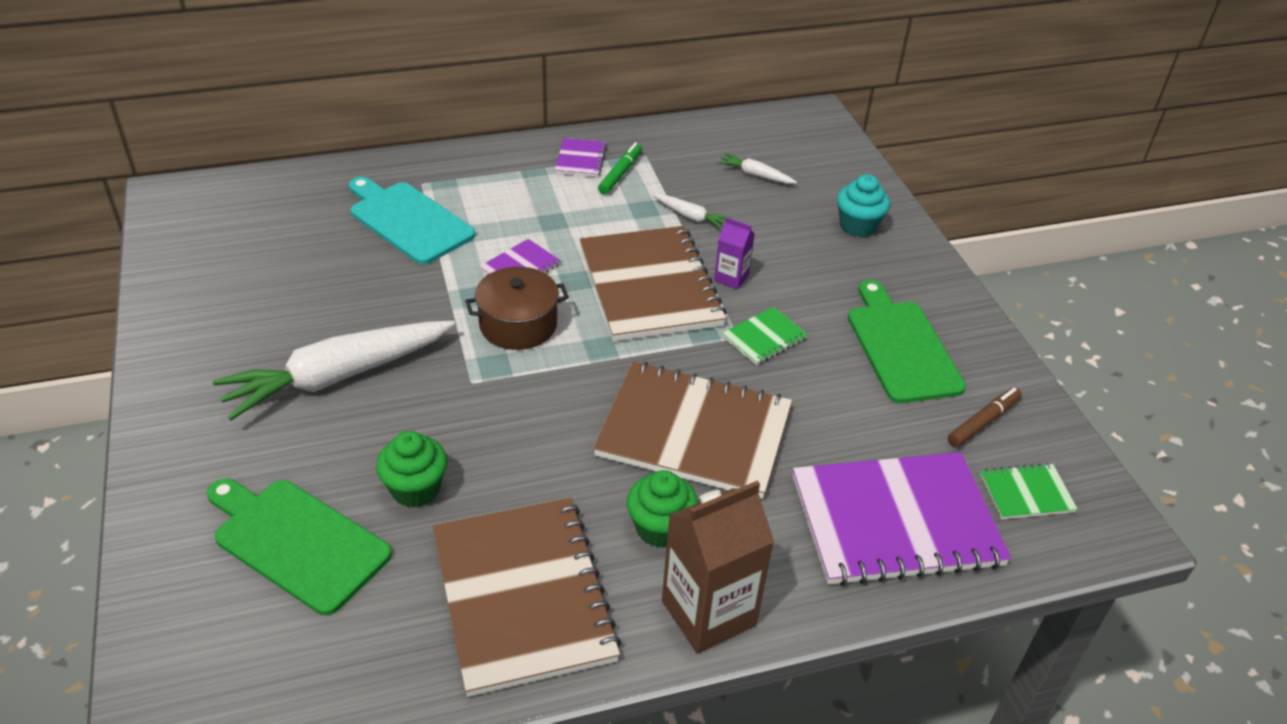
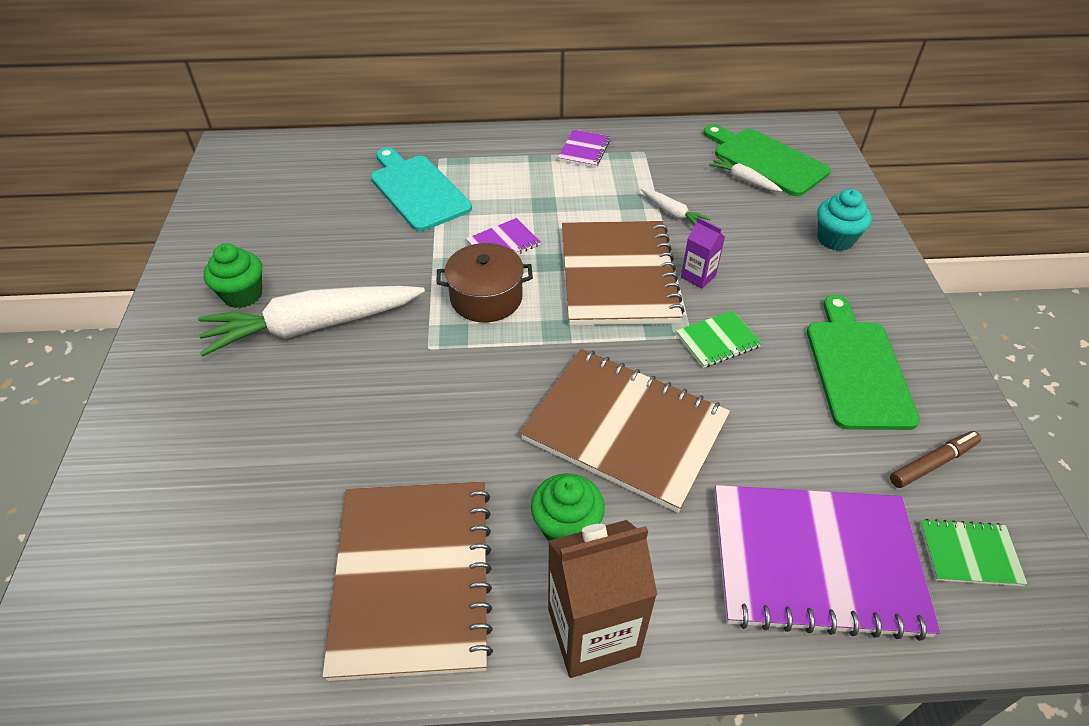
camera: 15 degrees right, 5 degrees up
(296, 541) = (225, 482): green cutting board -> green cutting board (766, 160)
(415, 489) = (346, 447): green cupcake -> green cupcake (243, 295)
(620, 173) = (617, 166): green marker -> none

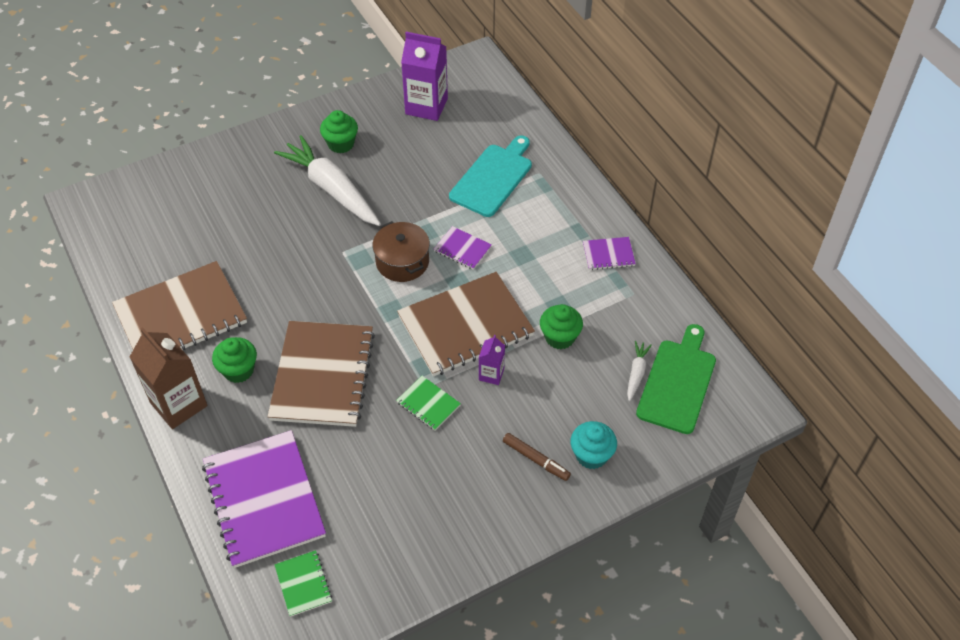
camera: 65 degrees right, 5 degrees up
(259, 205) = (426, 106): none -> purple carton
(672, 213) = (559, 337): white carrot -> green cupcake
(857, 368) = (443, 495): green cutting board -> none
(932, 463) = (371, 555): brown marker -> brown marker (536, 459)

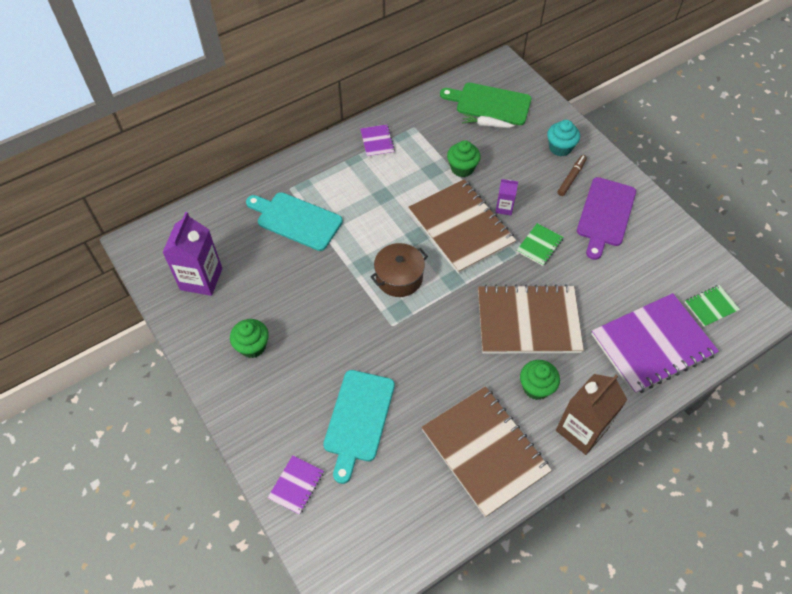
camera: 95 degrees left, 5 degrees up
(242, 219) = (358, 419): none -> turquoise cutting board
(331, 189) = (315, 345): white carrot -> none
(462, 249) = (380, 236): purple notebook -> purple notebook (296, 485)
(468, 488) = (605, 215): none -> purple cutting board

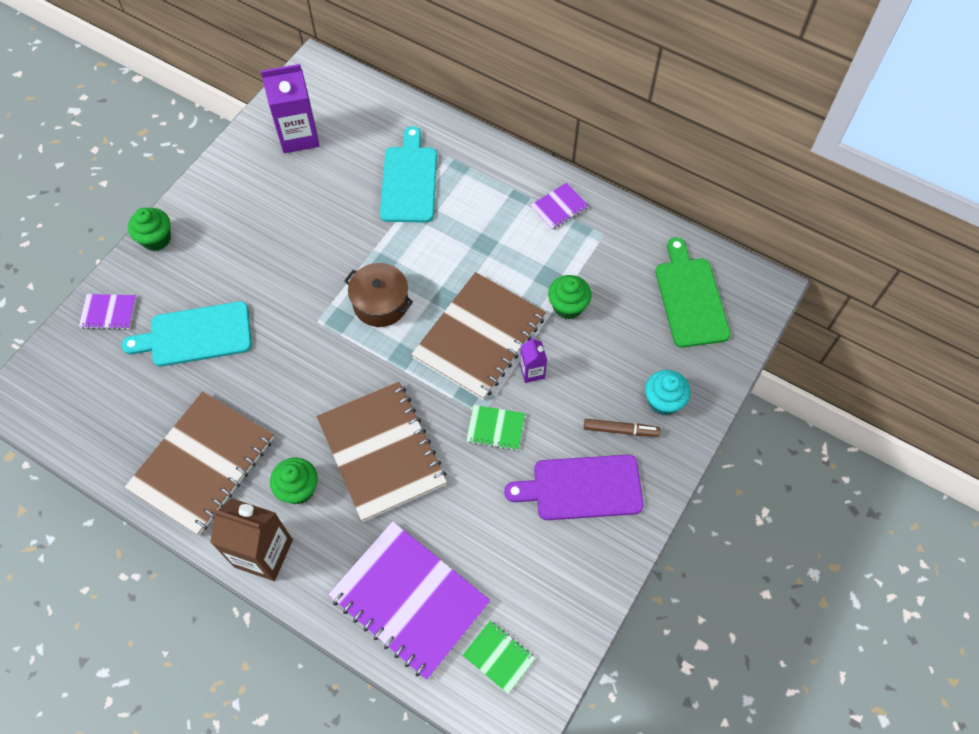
camera: 65 degrees right, 5 degrees up
(252, 346) = (241, 212): green cupcake -> green cupcake (156, 239)
(486, 125) = (652, 307): white carrot -> none

